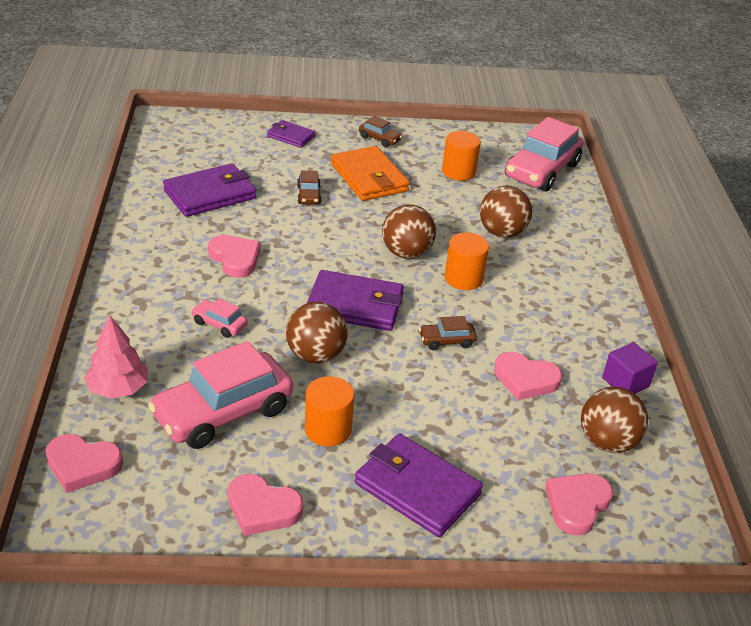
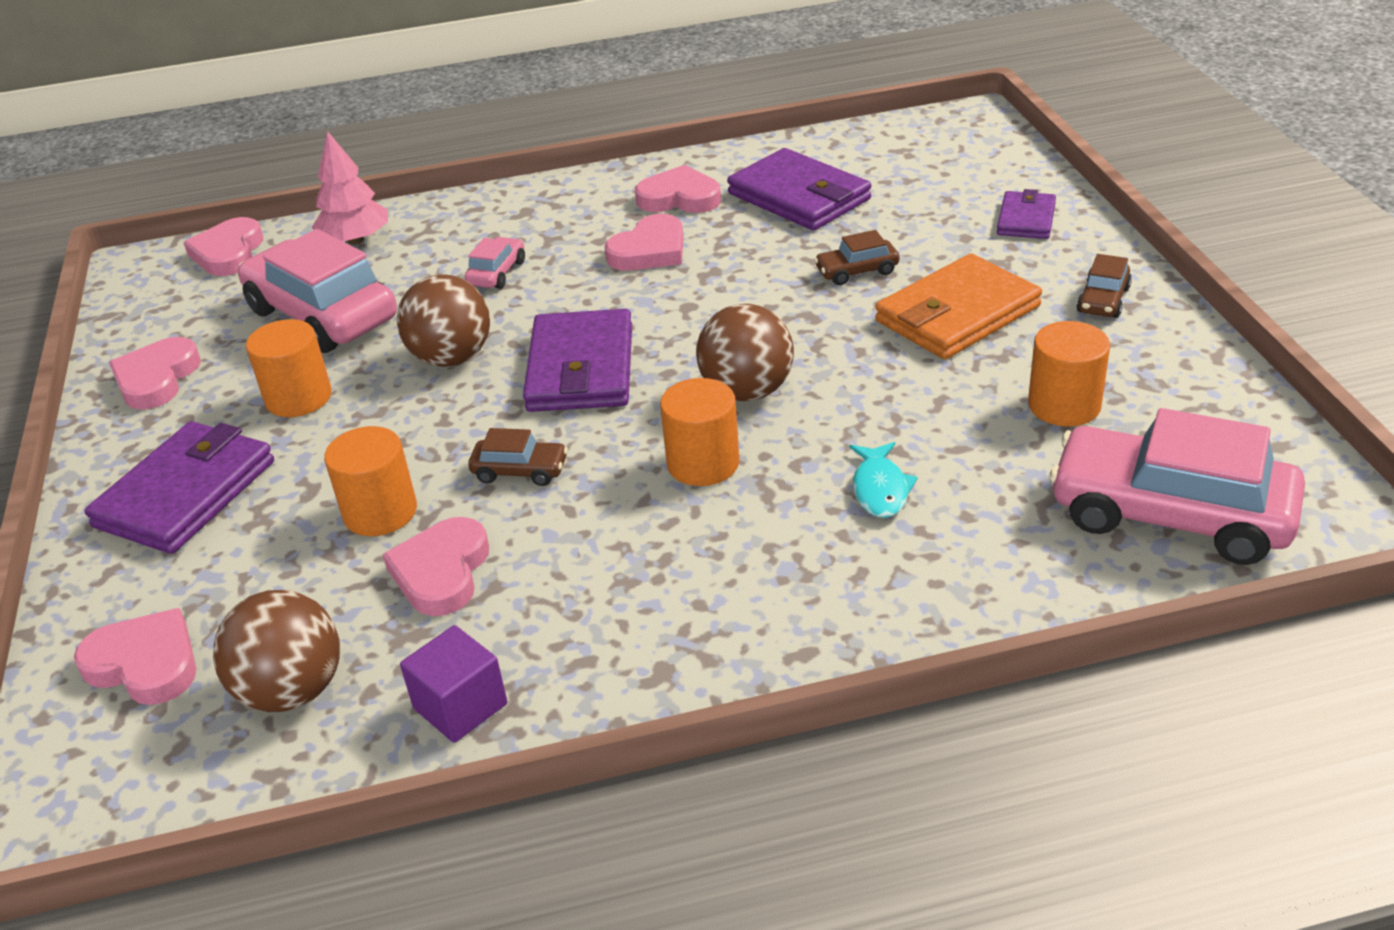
camera: 85 degrees right, 0 degrees up
(175, 236) = (679, 198): none -> pink heart
(446, 341) = (520, 471): brown car -> brown car turned 120 degrees clockwise
(466, 399) = (380, 512): none -> orange cylinder
(502, 233) = (880, 489): brown ball -> turquoise fish

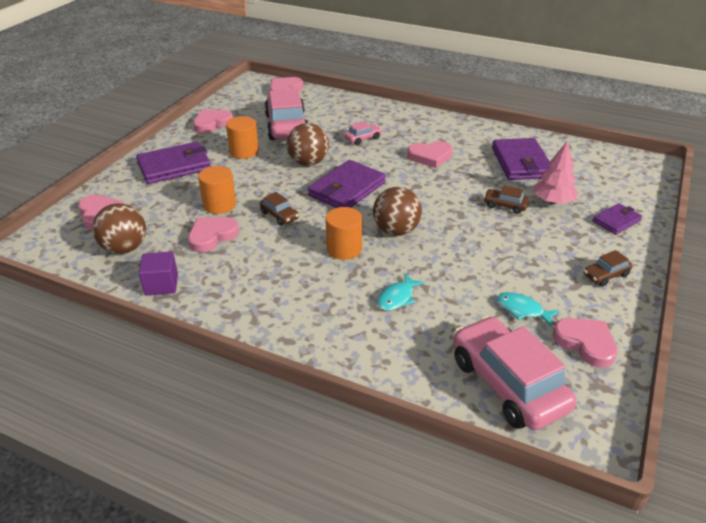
camera: 35 degrees right, 0 degrees up
(356, 240) = (330, 104): pink tree -> pink tree (553, 201)
(679, 198) = (469, 141): pink heart -> pink heart (585, 343)
(957, 314) = (526, 246): orange wallet -> none
(1064, 405) = (522, 310): orange cylinder -> turquoise fish

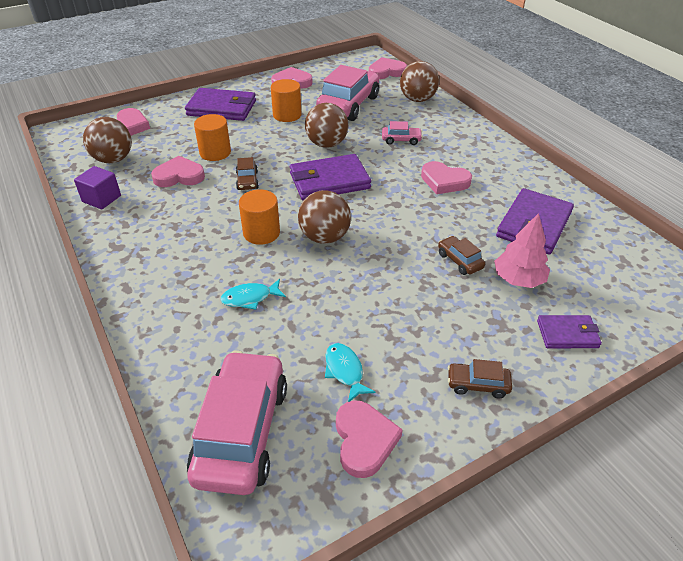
camera: 35 degrees right, 5 degrees up
(337, 104) = (417, 99): none -> brown ball

